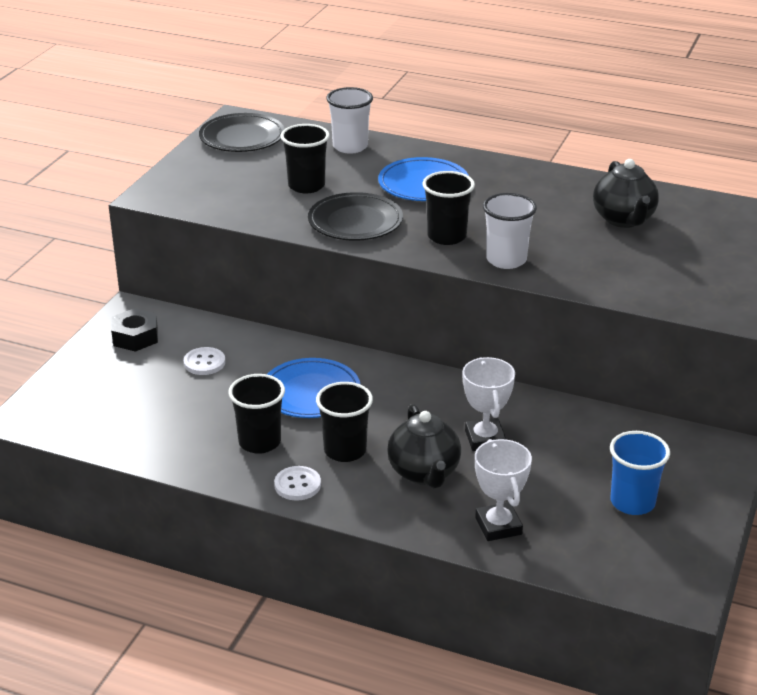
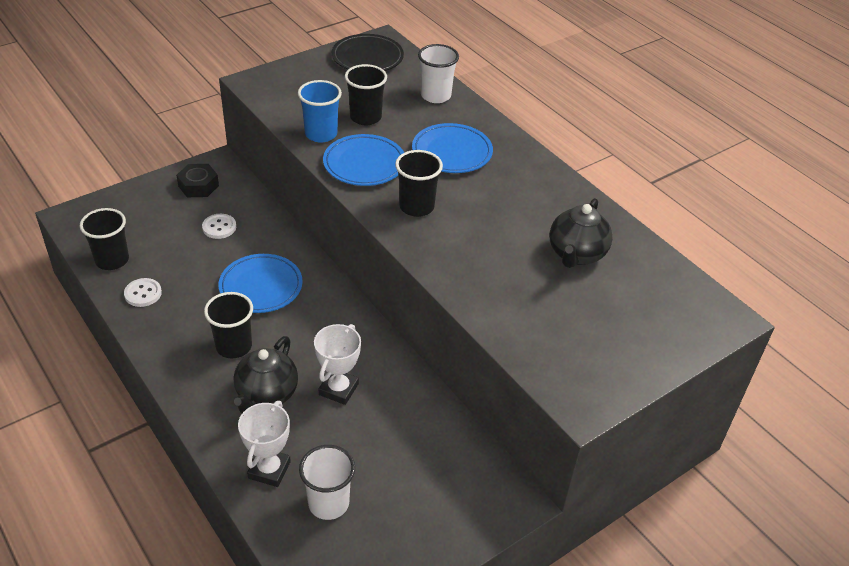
camera: 30 degrees right, 10 degrees up
(259, 442) = (187, 309): black cup -> black cup (112, 260)
(297, 485) = (174, 357): white button -> white button (143, 293)
(355, 222) = (364, 164): black plate -> blue plate
(506, 260) = (437, 249): white cup -> white cup (328, 503)
(632, 502) = (388, 507): blue cup -> blue cup (321, 134)

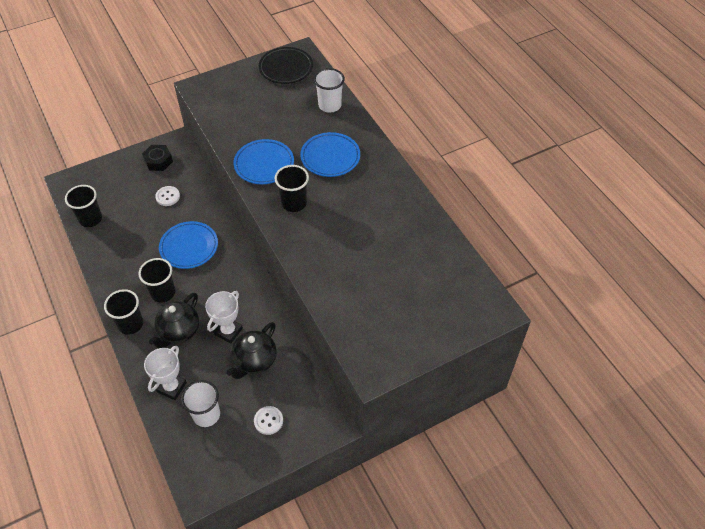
camera: 10 degrees right, 10 degrees up
(143, 293) = (108, 247): white button -> white button (268, 421)
(321, 134) = (238, 136): blue cup -> none
(365, 117) = (273, 123): black cup -> black cup (130, 324)
(576, 254) = (400, 250): black teapot -> black teapot (255, 361)

